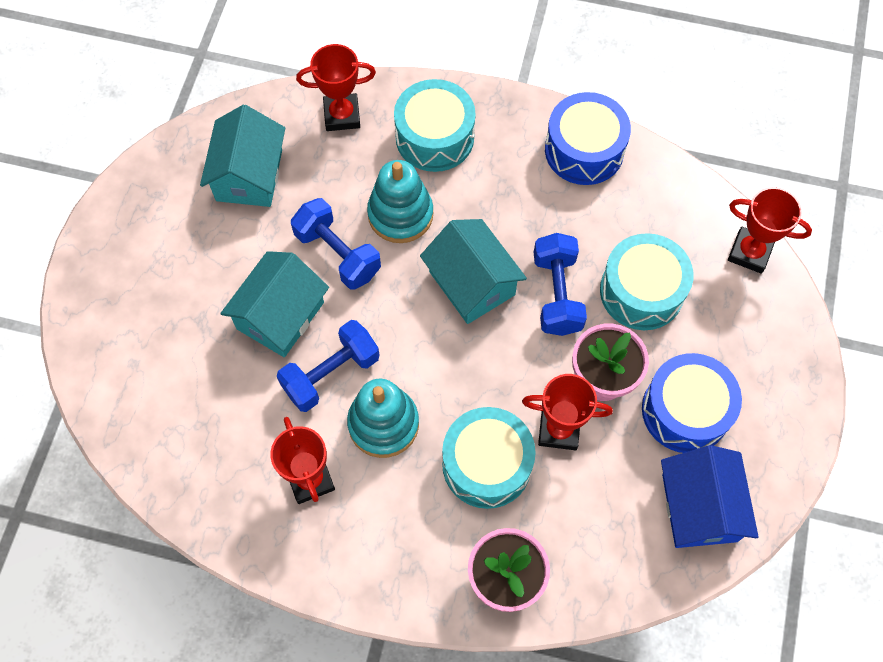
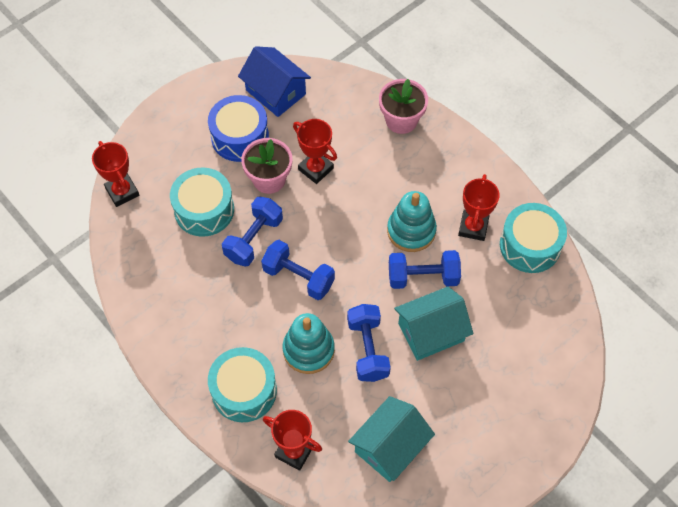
camera: 145 degrees left, 5 degrees down
(472, 283) = (298, 277): turquoise house -> blue dumbbell
(486, 464) = (369, 176): turquoise drum -> turquoise drum (530, 245)
(584, 150) = (156, 316): blue drum -> none
(699, 507) = (275, 92): blue house -> blue house turned 75 degrees counterclockwise

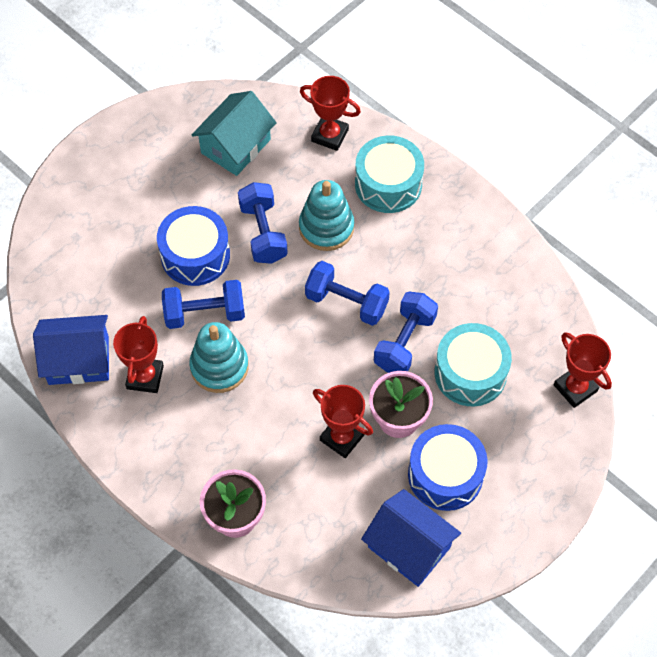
camera: 175 degrees right, 0 degrees up
(431, 332) = (195, 255): turquoise house -> blue drum
(530, 245) = (78, 360): turquoise drum -> blue house

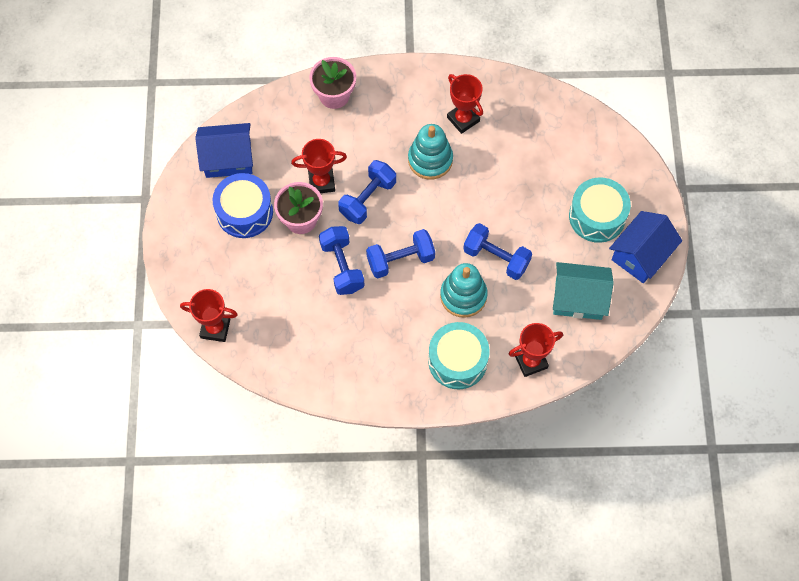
camera: 135 degrees right, 5 degrees up
(78, 360) = (509, 96): blue house -> blue house (641, 255)
(195, 255) = (518, 208): blue drum -> none
(205, 313) = (472, 181): blue dumbbell -> blue dumbbell (367, 199)
(235, 146) = (578, 298): turquoise house -> turquoise house turned 75 degrees counterclockwise
(470, 373) = (285, 282): turquoise drum -> turquoise drum (597, 216)

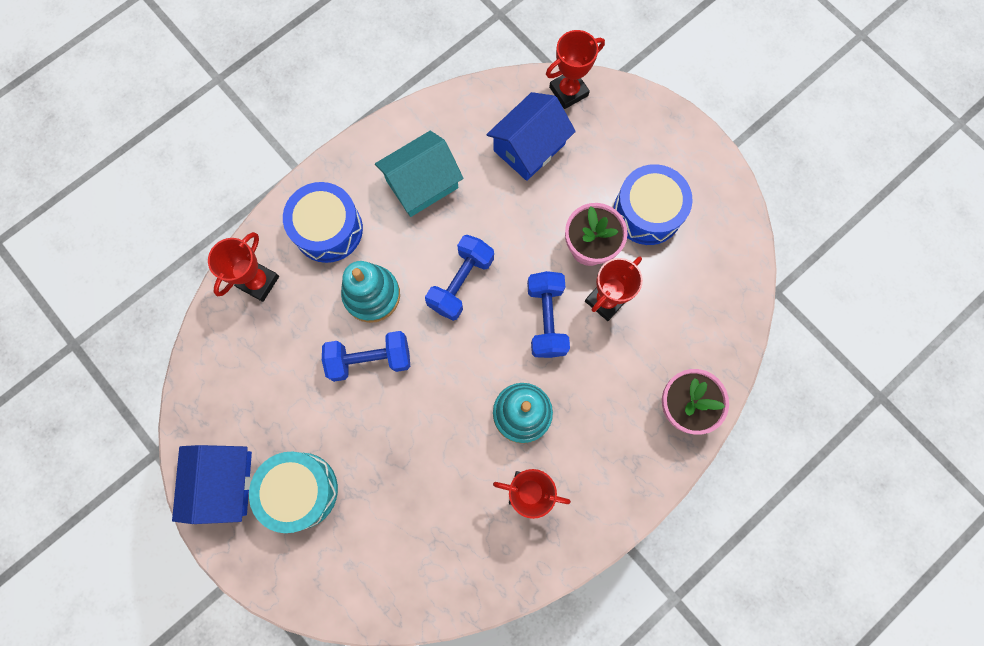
camera: 140 degrees right, 10 degrees up
(228, 159) = (715, 251): blue house -> blue house (529, 147)
(342, 266) = (509, 233): blue dumbbell -> none
(457, 361) = (328, 229): turquoise drum -> blue drum
(578, 298) = (256, 382): turquoise house -> turquoise house (422, 184)

